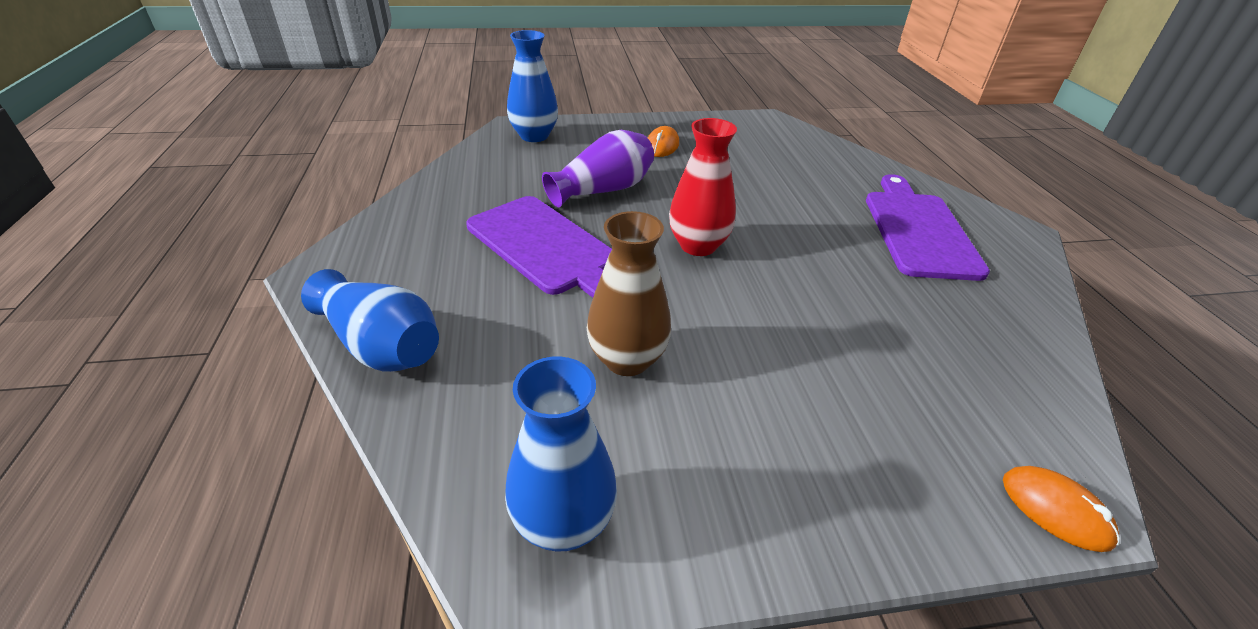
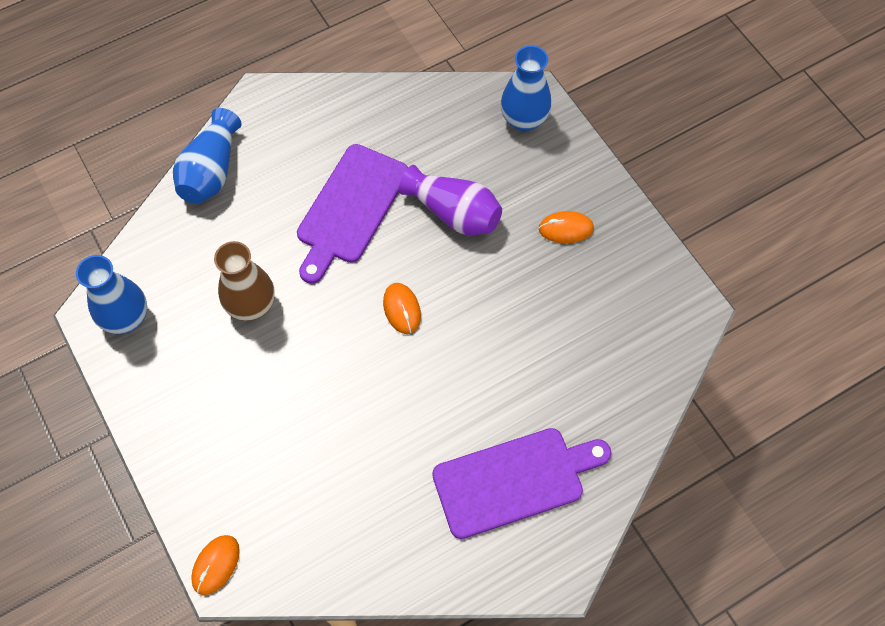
camera: 70 degrees right, 25 degrees up
(698, 245) = (402, 309): red vase -> orange mouse

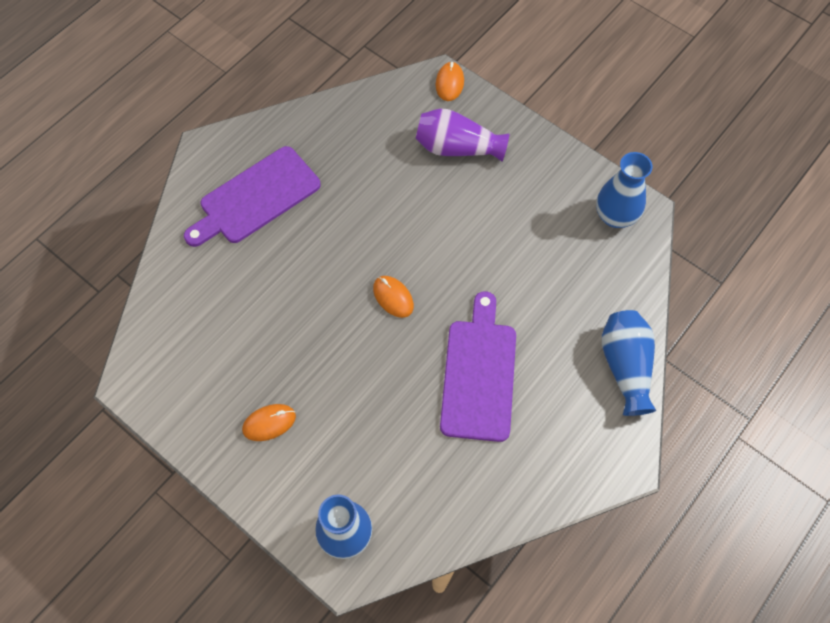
camera: 160 degrees right, 0 degrees up
(251, 305) = (520, 259): brown vase -> none
(454, 213) = (381, 403): purple vase -> purple vase (457, 148)

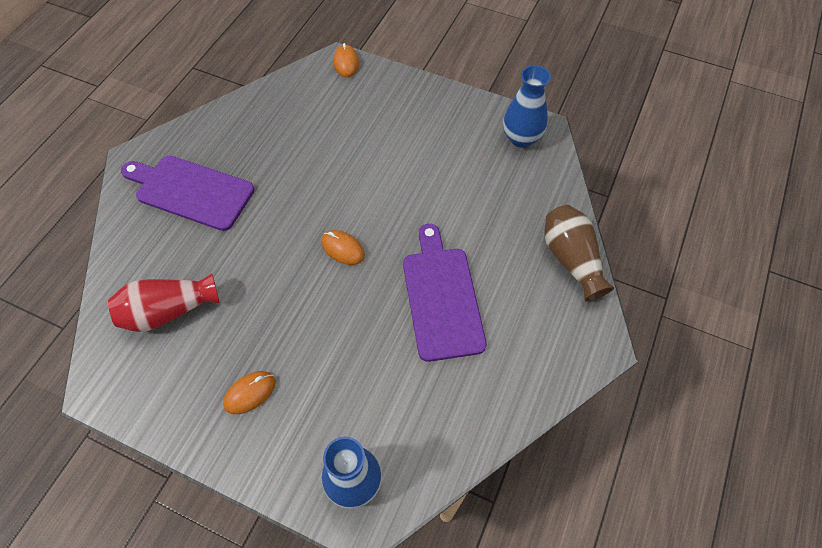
camera: 15 degrees left, 5 degrees down
(209, 321) = (168, 311): none -> red vase
(255, 198) = (190, 191): purple cutting board -> purple cutting board turned 75 degrees clockwise
(457, 148) = (367, 112): purple vase -> none
(625, 366) = (571, 259): blue vase -> brown vase

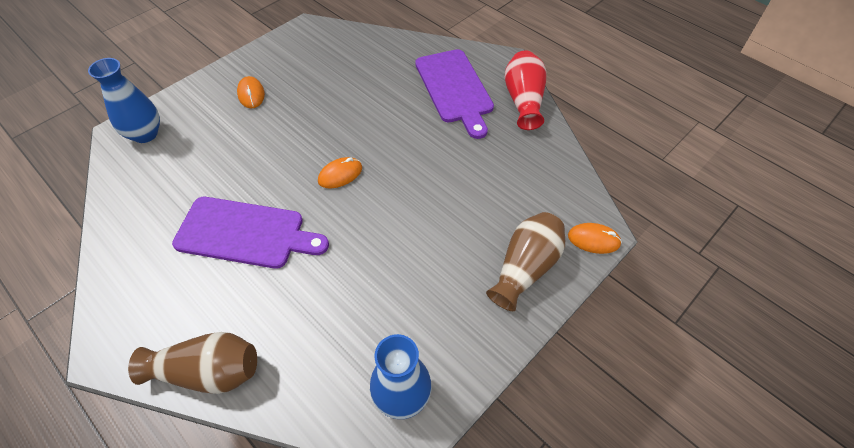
camera: 110 degrees right, 5 degrees down
(168, 311) = (345, 63): red vase -> red vase (523, 100)
(190, 191) = (455, 89): purple cutting board -> purple cutting board turned 120 degrees clockwise
(389, 96) = (525, 268): none -> brown vase

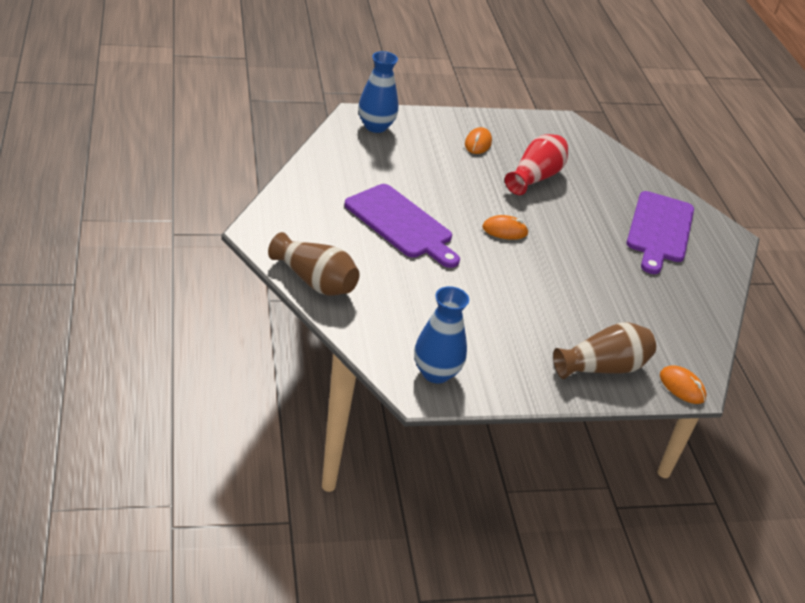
camera: 30 degrees right, 15 degrees down
(523, 100) = (717, 271): red vase -> red vase (535, 177)

